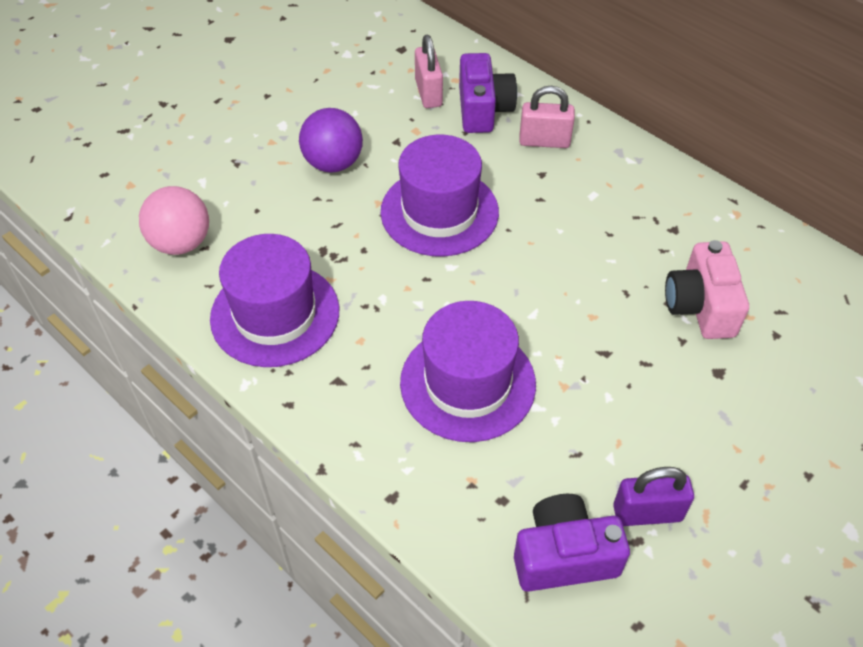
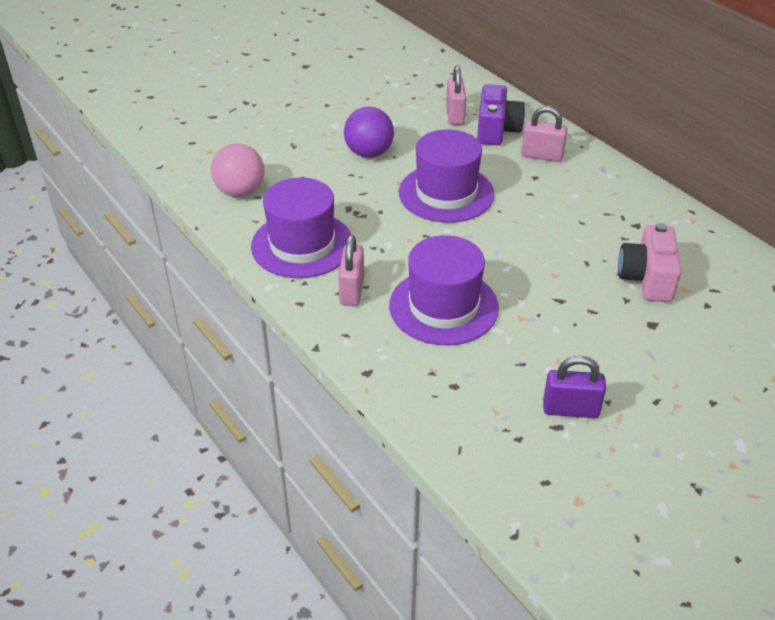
camera: 10 degrees right, 10 degrees down
(350, 375) = (352, 290): none -> pink padlock
(564, 556) = (495, 428): purple camera -> none

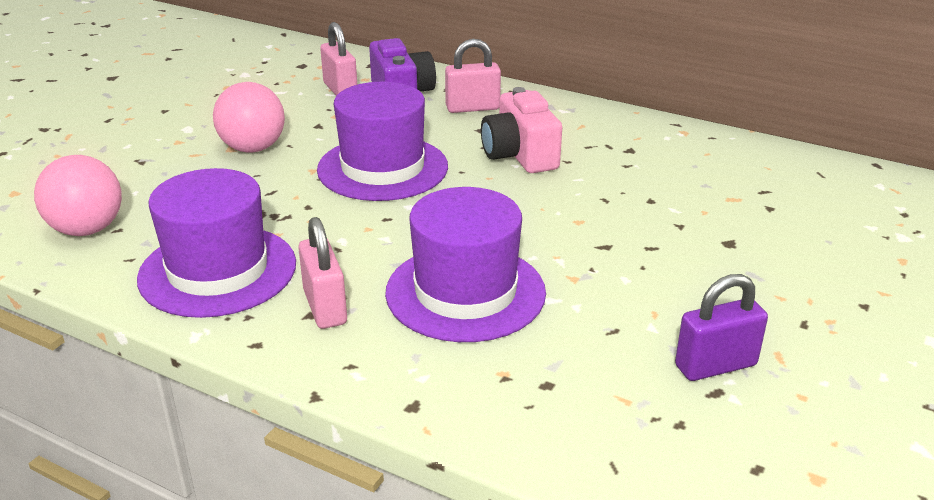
camera: 25 degrees left, 10 degrees down
(369, 153) = (253, 148): purple ball -> pink ball
(647, 278) = (684, 198): pink camera -> pink camera (520, 155)

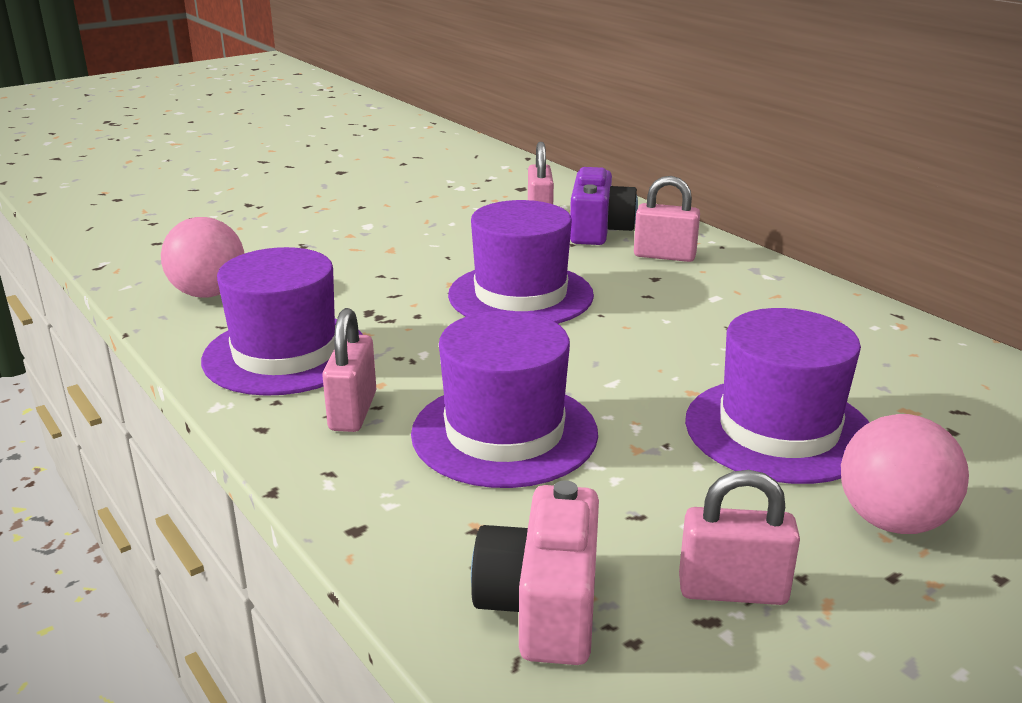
camera: 25 degrees right, 5 degrees down
(253, 148) = (411, 253): pink ball -> pink ball (892, 521)
(520, 155) = (678, 311): pink camera -> pink camera (542, 607)
(660, 236) = (778, 430): none -> purple hat
(715, 365) = (732, 590): purple padlock -> pink padlock

